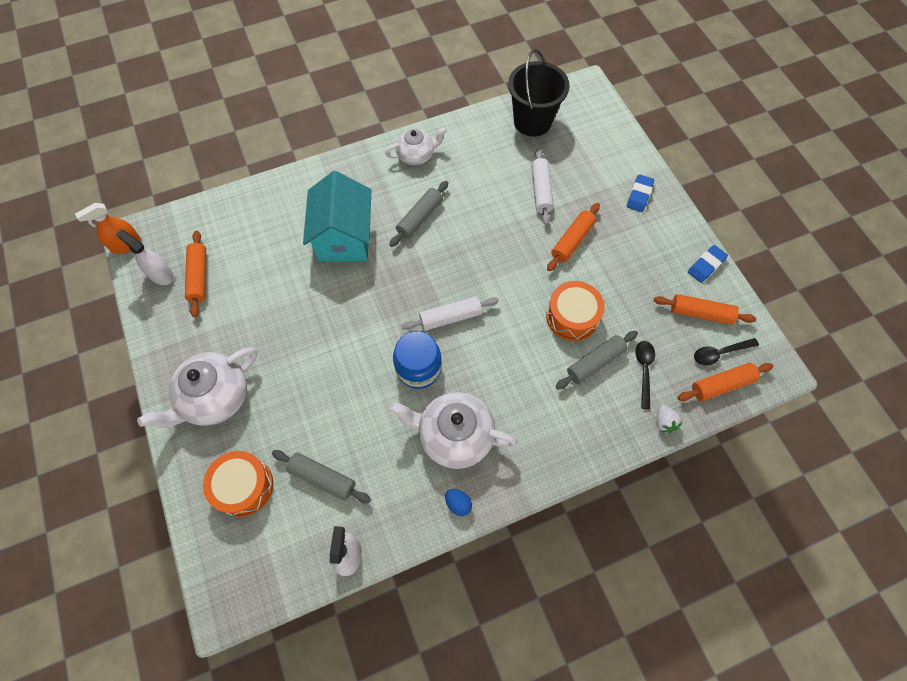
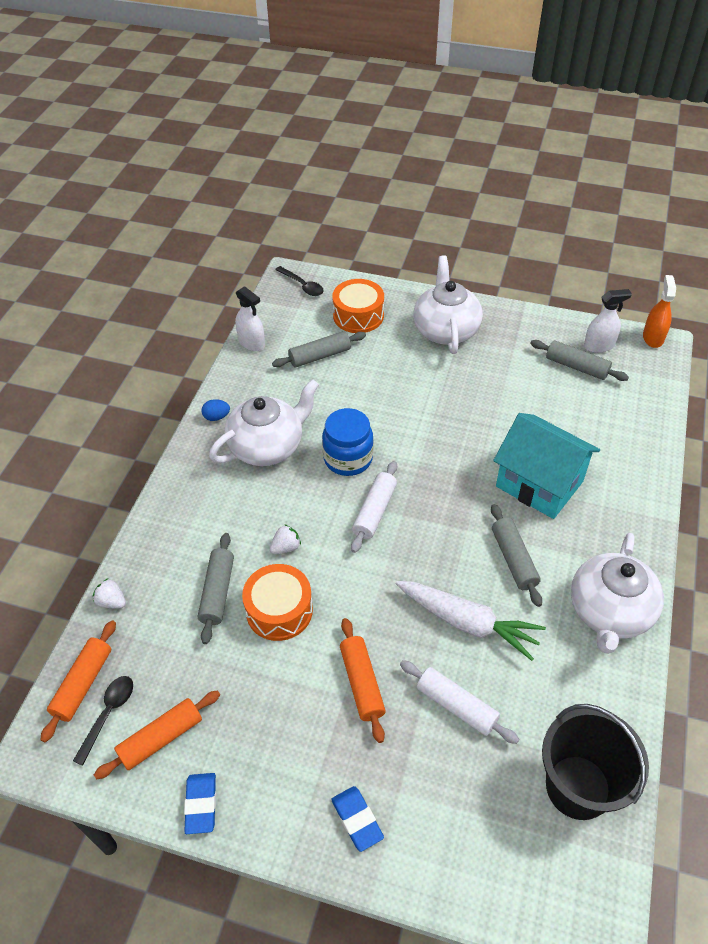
camera: 130 degrees right, 15 degrees down
(199, 277) = (576, 367): orange rolling pin -> grey rolling pin
(416, 155) = (609, 612): white teapot -> white teapot, size x1.61
(486, 215) = (468, 623): none -> white carrot
(526, 349) = (286, 547): none -> white strawberry
(644, 370) = (168, 627): black spoon -> black spoon (302, 285)

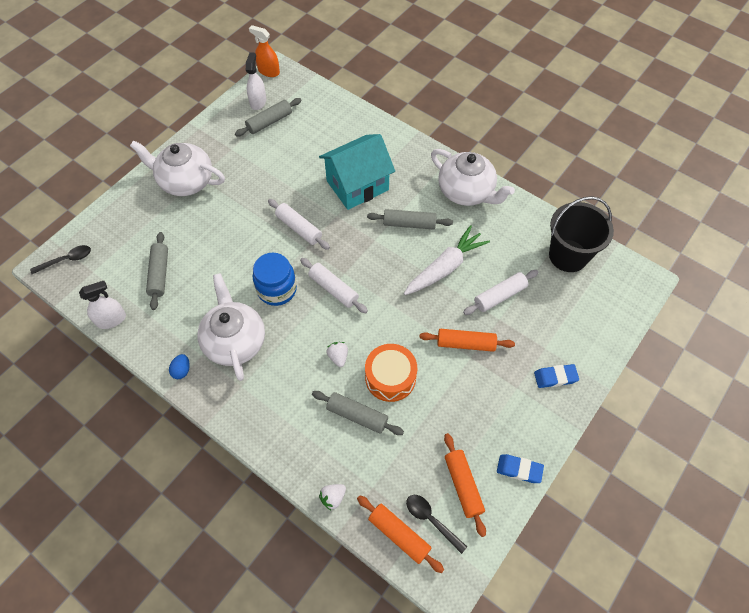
camera: 70 degrees left, 10 degrees up
(358, 316) = (131, 232): orange drum -> none
(441, 448) = (299, 228): none -> white rolling pin

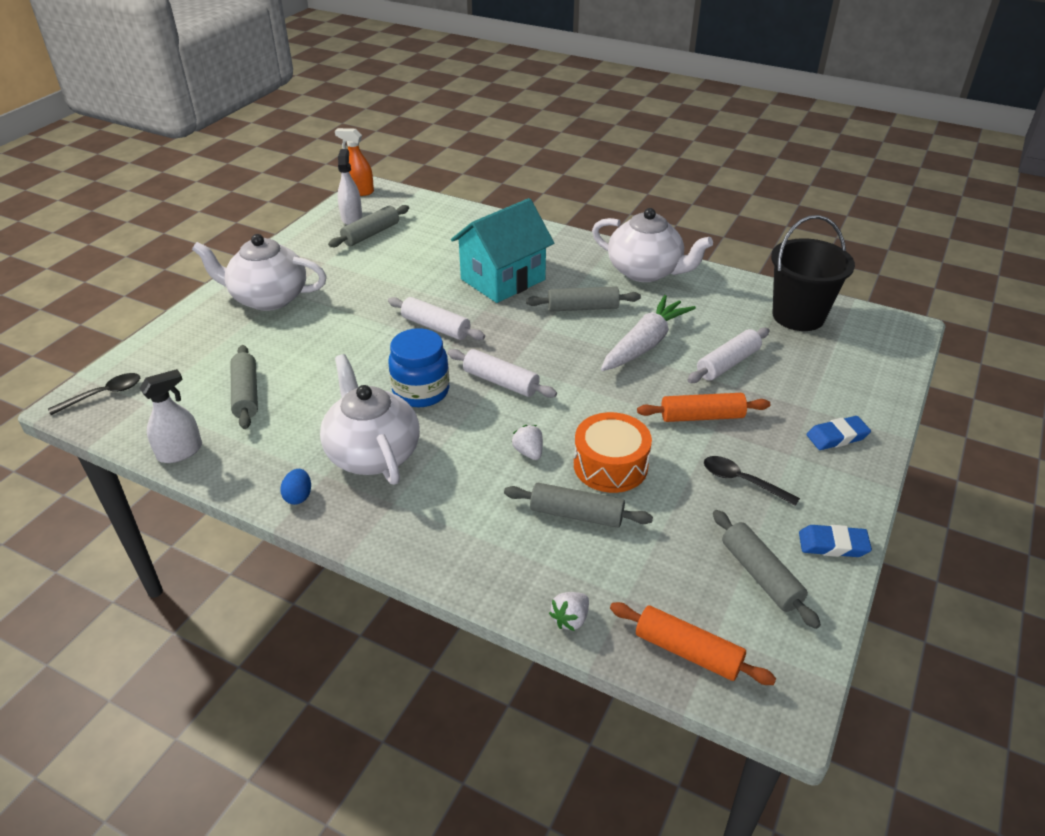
camera: 10 degrees left, 20 degrees down
(431, 520) = (730, 625): black spoon -> black spoon (742, 481)
(463, 485) = (760, 575): orange rolling pin -> grey rolling pin

